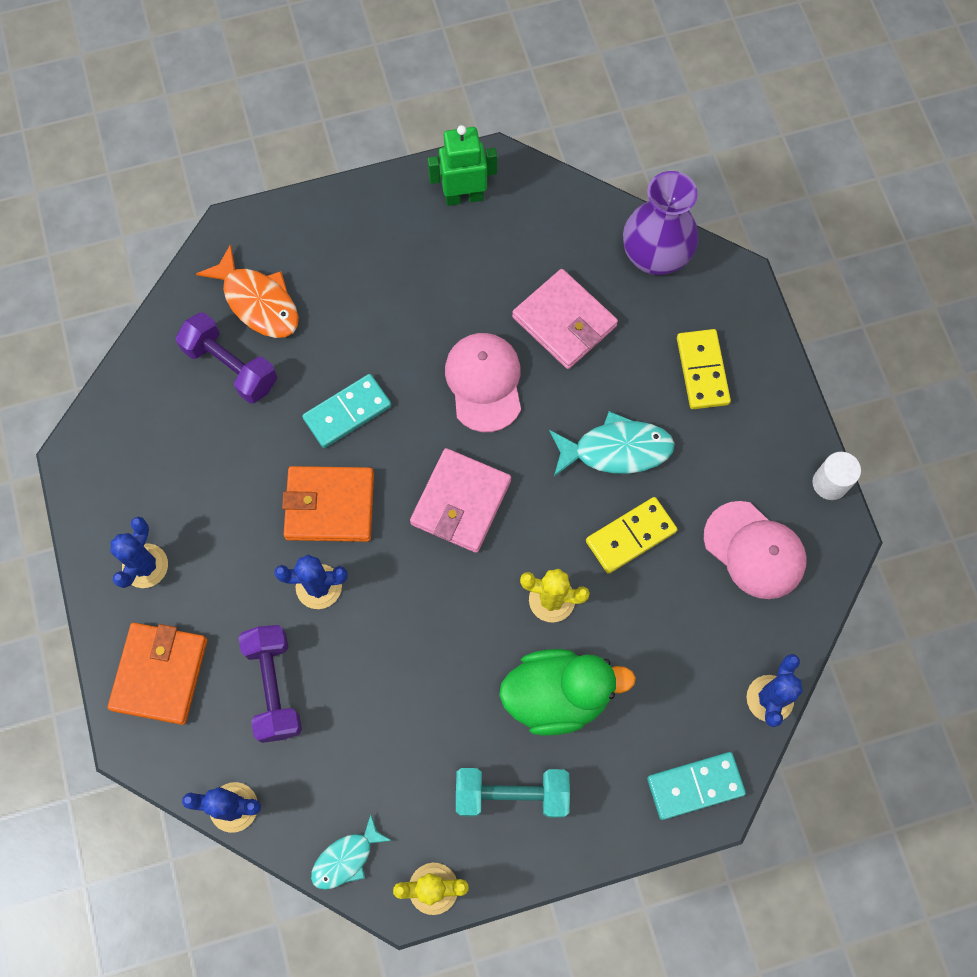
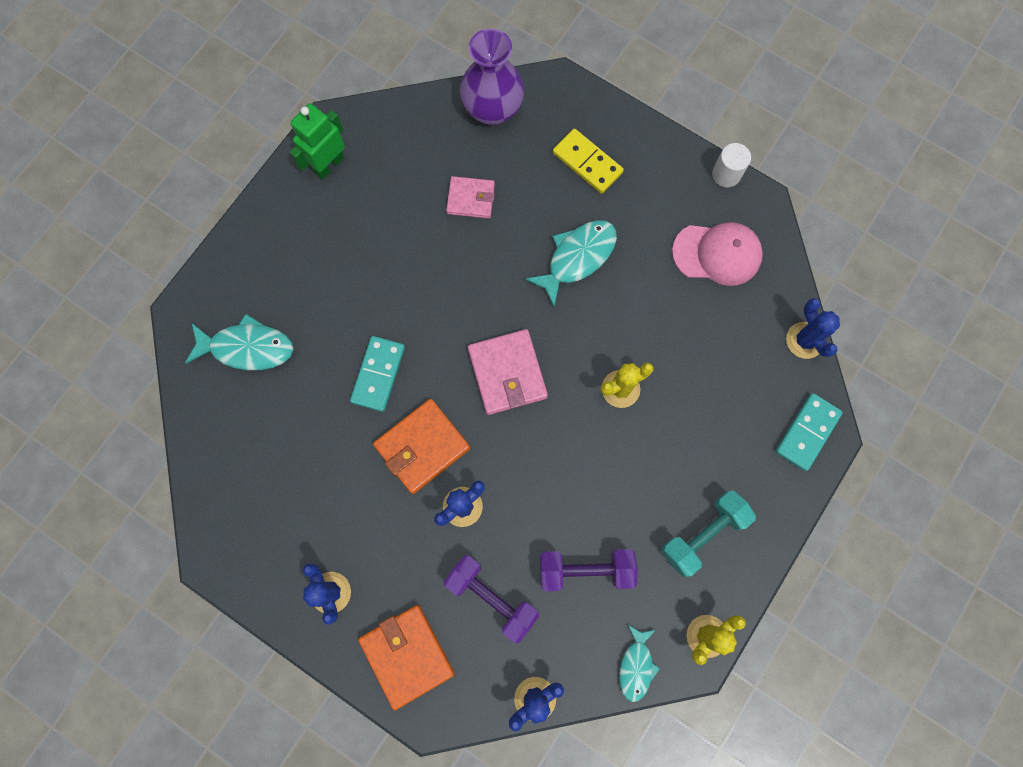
camera: 40 degrees left, 5 degrees up
(231, 367) = (268, 408): purple dumbbell -> purple dumbbell (585, 570)
(258, 302) = (247, 348): orange fish -> turquoise fish
(484, 382) = (453, 281): pink cap -> none
(557, 696) = (677, 447): green duck -> none
(564, 322) = (471, 199): pink wallet -> pink wallet, size x0.64
(631, 536) = (634, 307): yellow domino -> none

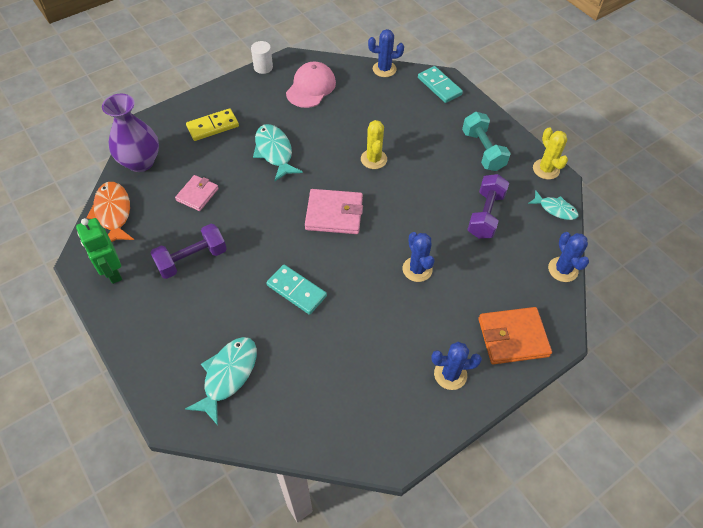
camera: 70 degrees left, 20 degrees down
(406, 121) = (113, 213): none -> orange fish
(422, 447) = (363, 280): orange wallet -> none
(491, 597) = (487, 272): purple dumbbell -> purple dumbbell (192, 259)

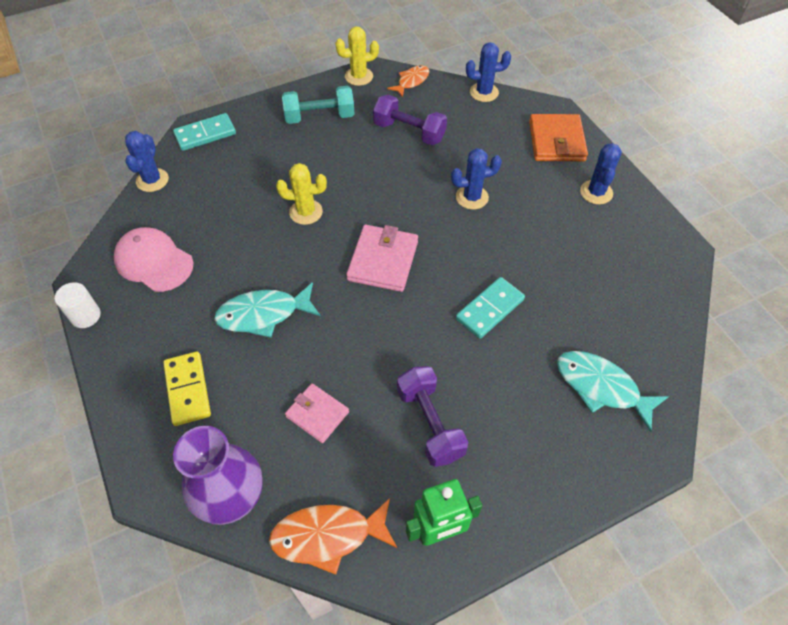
camera: 80 degrees left, 0 degrees up
(555, 209) = (411, 81): turquoise fish -> orange fish

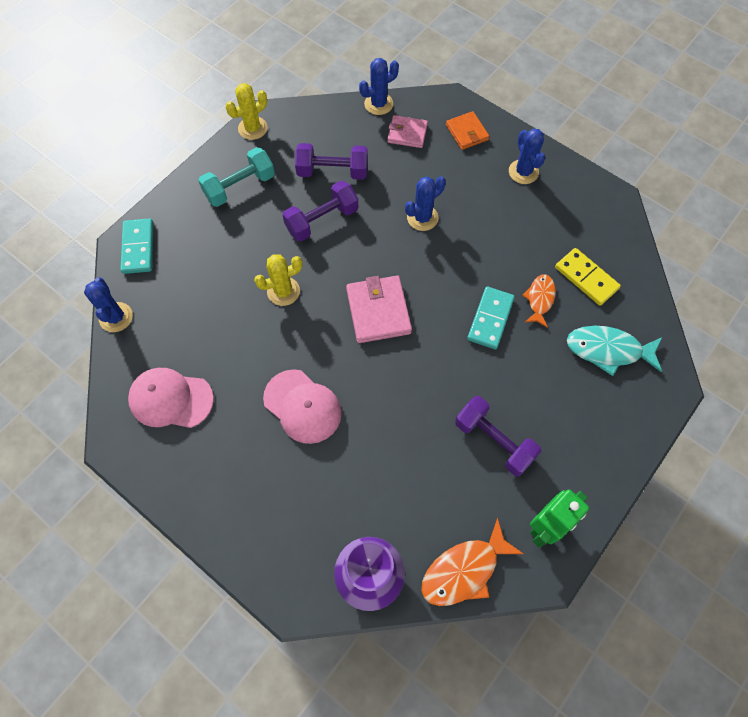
camera: 25 degrees left, 10 degrees up
(85, 316) = (140, 479): white cylinder -> none
(188, 389) = (277, 504): yellow domino -> yellow domino (586, 278)
(205, 134) = (138, 247): turquoise domino -> turquoise domino turned 45 degrees counterclockwise
(263, 314) = (302, 406): turquoise fish -> pink cap
(317, 414) = (400, 474): pink wallet -> pink wallet (407, 133)
(376, 167) = (322, 220): none -> purple dumbbell
(411, 81) = (306, 116): orange fish -> orange fish (539, 299)
(556, 141) = (466, 132): orange wallet -> orange wallet, size x0.64

